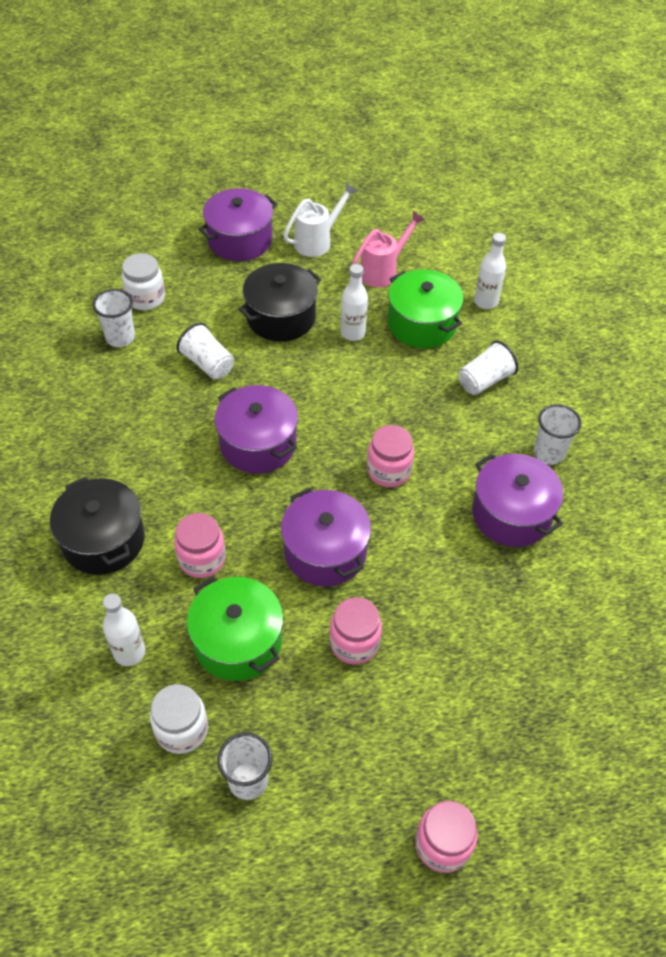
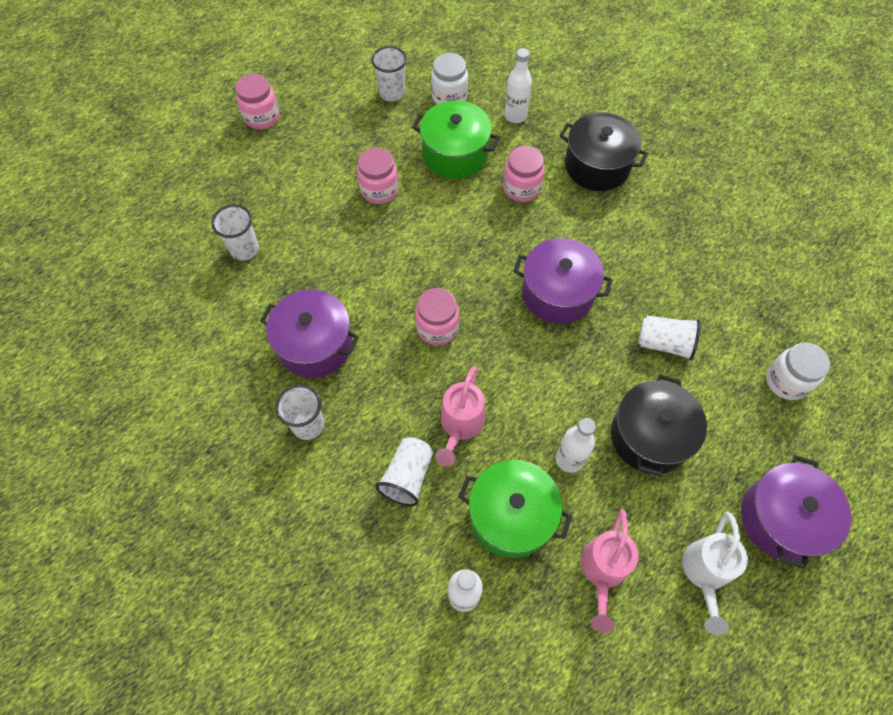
camera: 150 degrees right, 10 degrees up
(120, 337) = (760, 325): white cup -> white cup (244, 249)
(325, 551) = (441, 237): purple pot -> none
(420, 391) = (460, 426): none -> pink watering can

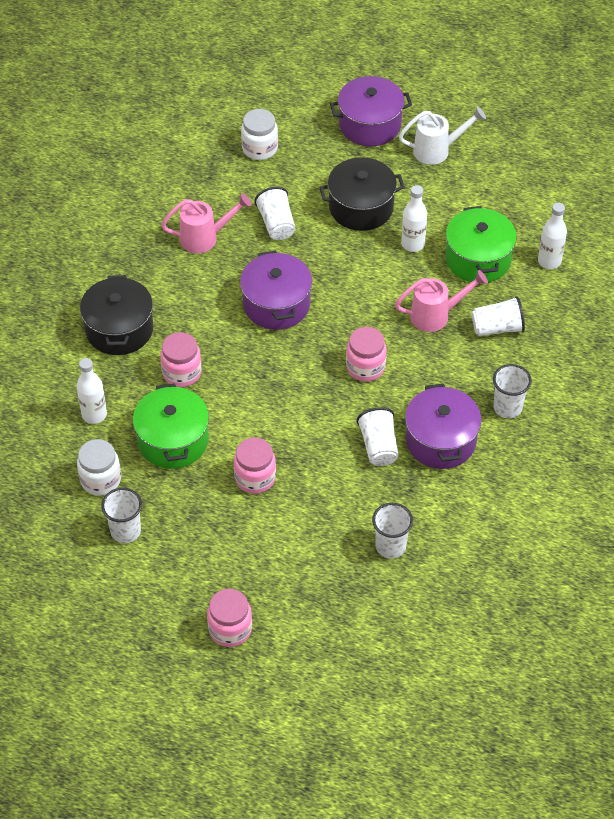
camera: 120 degrees left, 10 degrees down
(345, 292) = (378, 446): none -> white cup
(602, 571) = (476, 199): pink watering can -> pink watering can (205, 238)

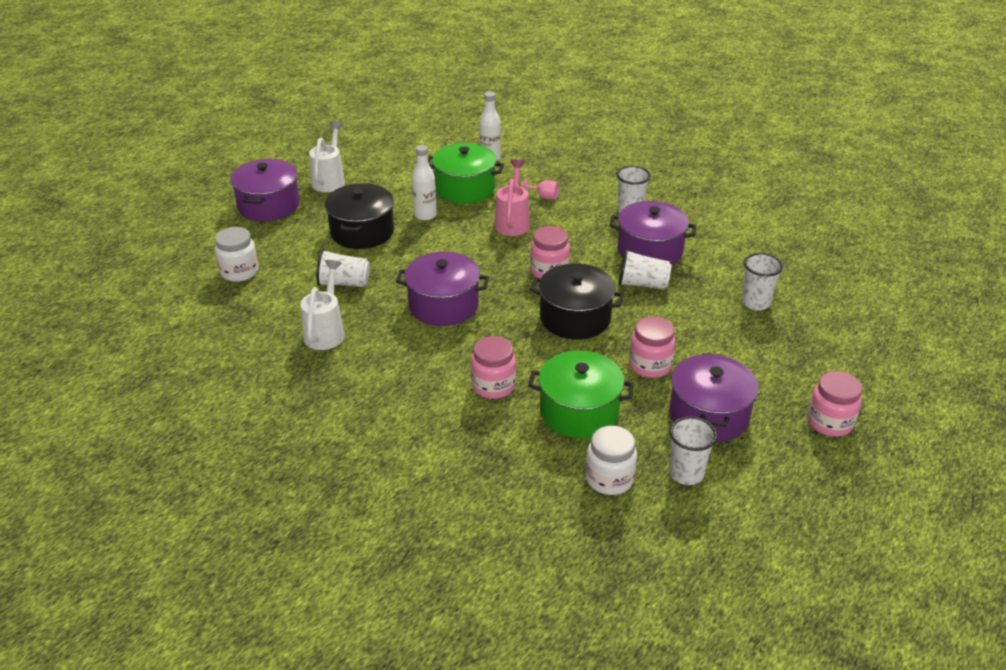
camera: 70 degrees left, 15 degrees down
(94, 414) = (516, 465): white bottle -> none
(119, 329) = (407, 419): black pot -> black pot (575, 318)
(204, 534) = (708, 415): none -> purple pot
(205, 238) = (326, 331): pink watering can -> white watering can
(497, 328) = (544, 197): white cup -> pink goblet

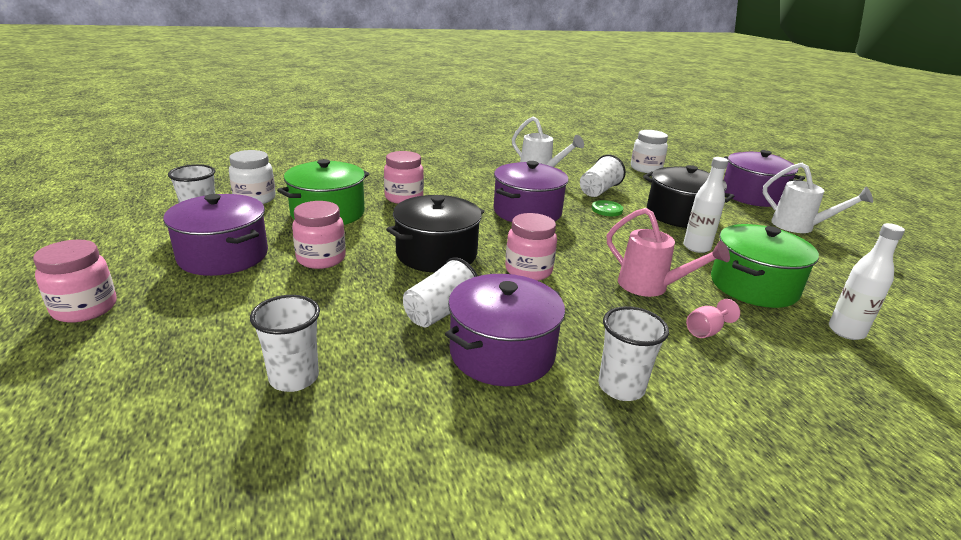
camera: 120 degrees right, 10 degrees down
(391, 267) = (607, 210): none -> green button

